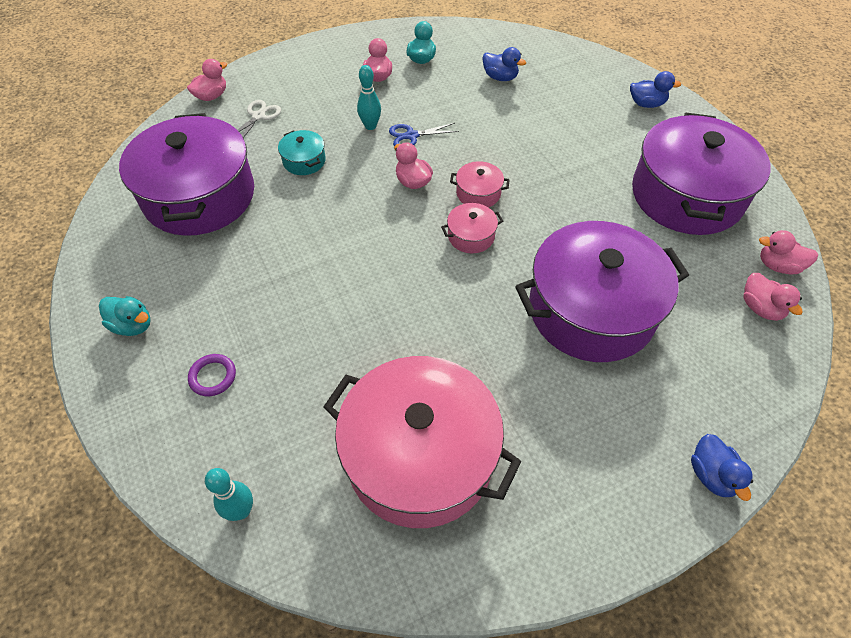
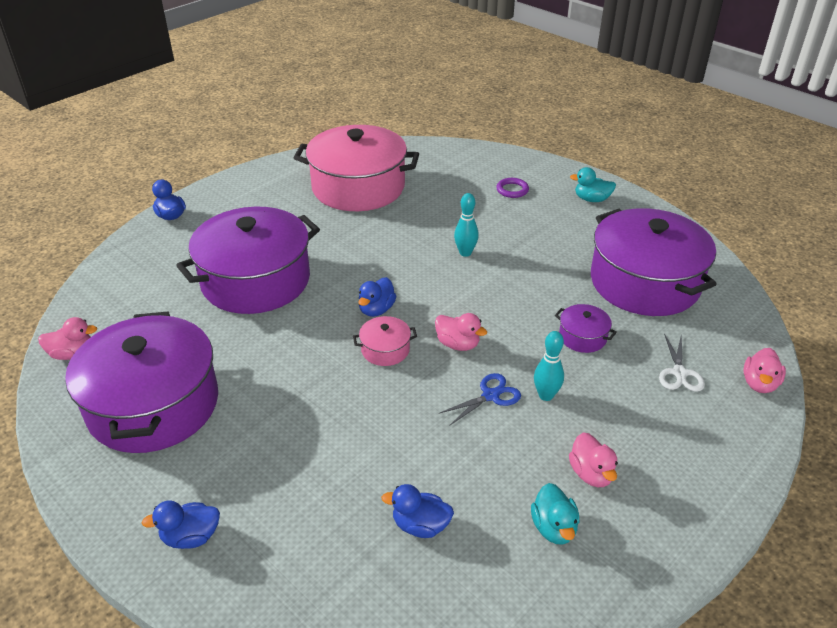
camera: 160 degrees right, 15 degrees down
(241, 511) = (446, 152): turquoise bowling pin -> turquoise bowling pin (465, 253)
(304, 161) = (582, 337): turquoise pot -> purple pot
(471, 236) = (376, 309): pink pot -> blue duck
(760, 308) = (104, 314): pink duck -> none

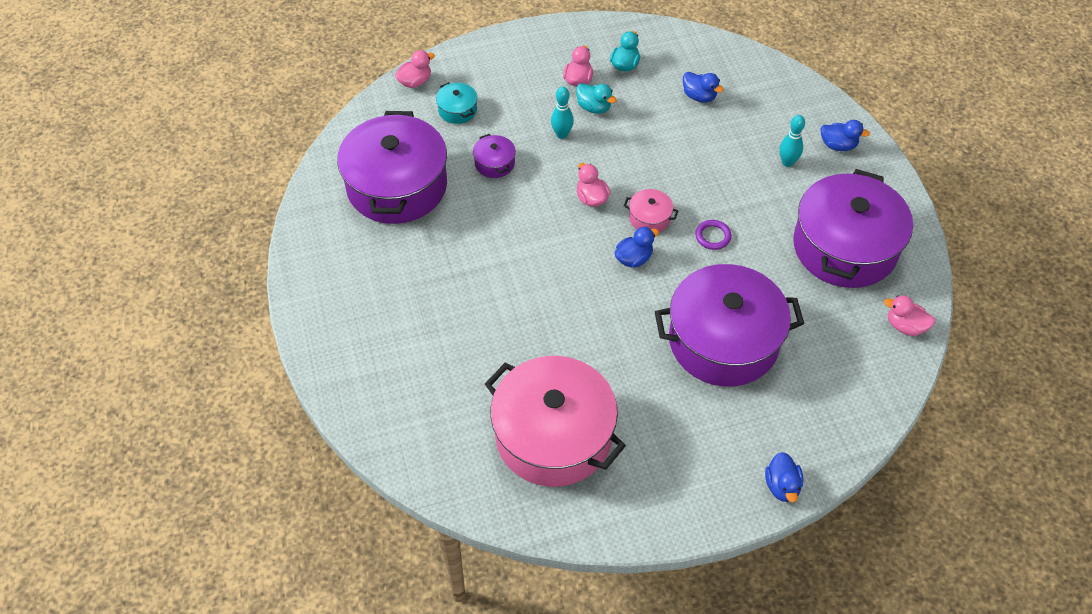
camera: 150 degrees left, 15 degrees up
(465, 253) = (514, 286): turquoise bowling pin -> turquoise bowling pin (787, 162)
(490, 395) = (599, 150): blue scissors -> none
(512, 190) = (397, 349): purple ring -> purple ring (713, 236)
(591, 199) = (335, 297): turquoise duck -> turquoise duck (594, 107)
(679, 373) = (457, 110): white scissors -> turquoise pot

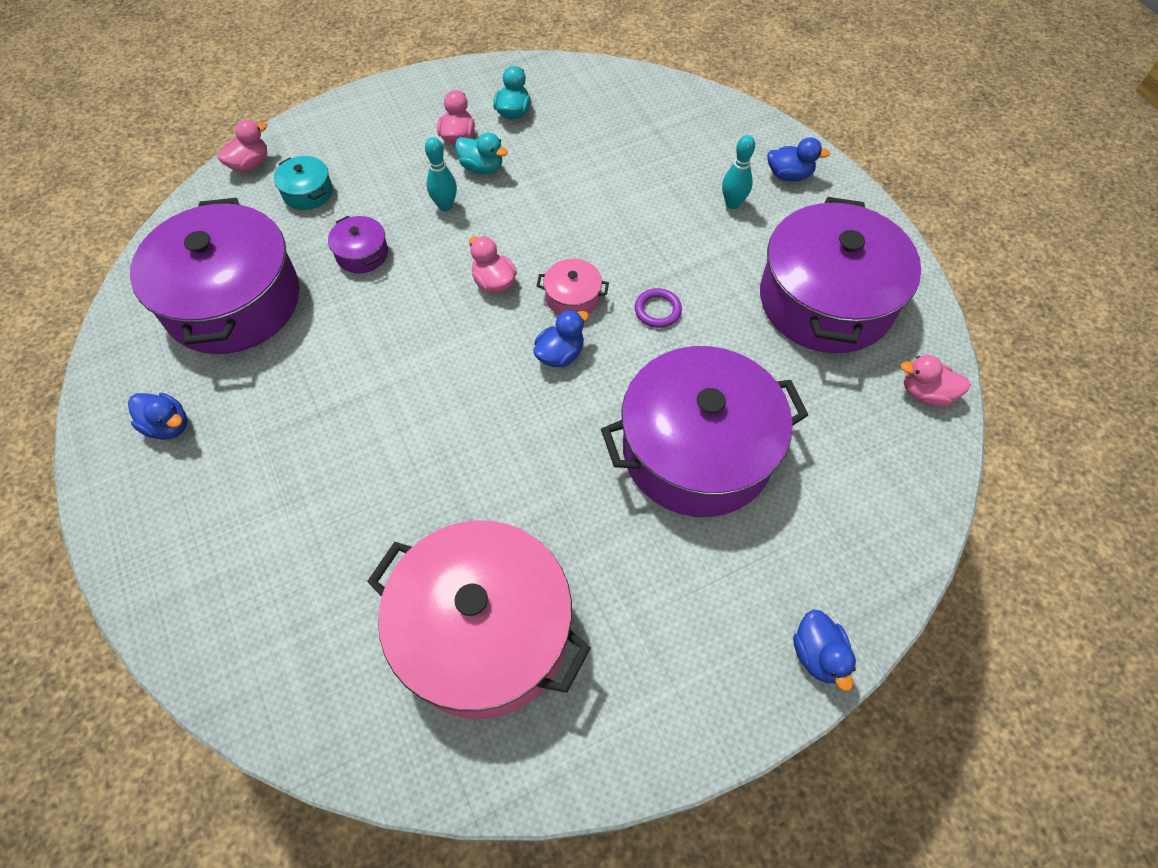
camera: 10 degrees left, 5 degrees up
(699, 96) = (610, 138): blue duck -> blue duck (168, 426)

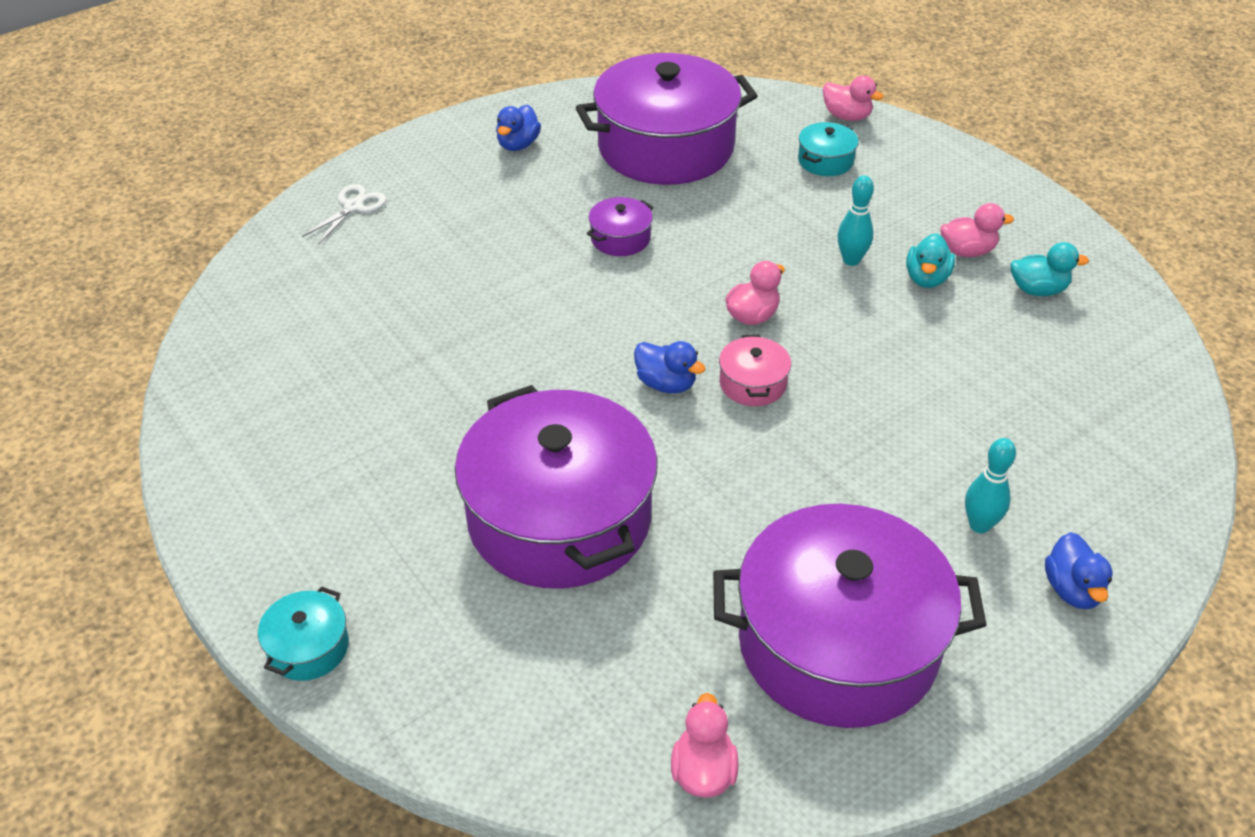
camera: 80 degrees right, 15 degrees down
(209, 601) = (353, 207): none -> white scissors
(362, 254) = (756, 214): purple pot -> purple pot (620, 238)
(484, 632) = (329, 375): pink pot -> none
(657, 310) = (759, 462): purple ring -> none
(818, 655) = (308, 647): blue duck -> turquoise pot

